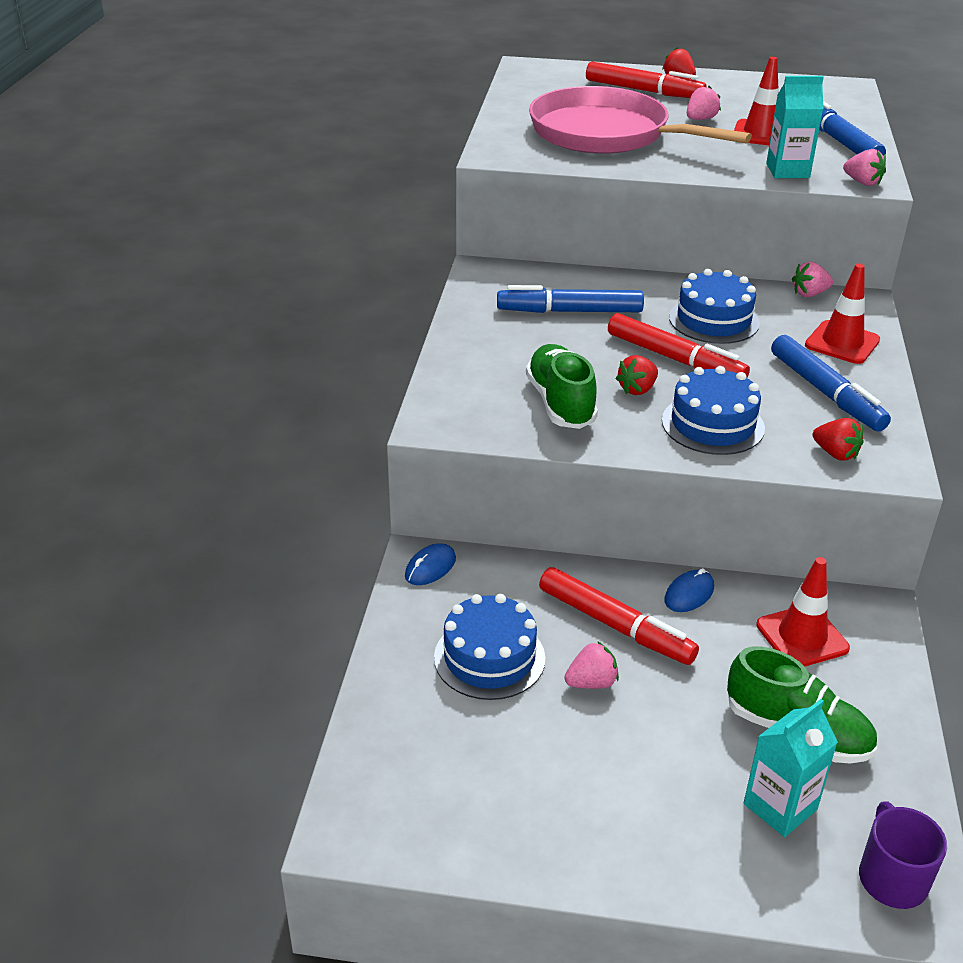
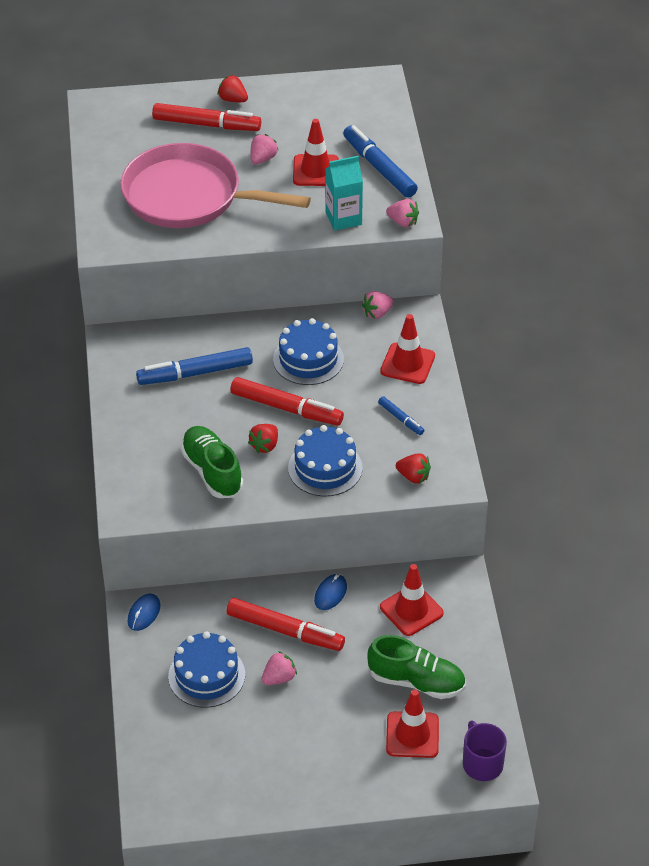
camera: 15 degrees left, 10 degrees up
(780, 807) = (412, 735): turquoise carton -> red traffic cone
(825, 393) = (401, 419): blue marker -> blue marker, size x0.51

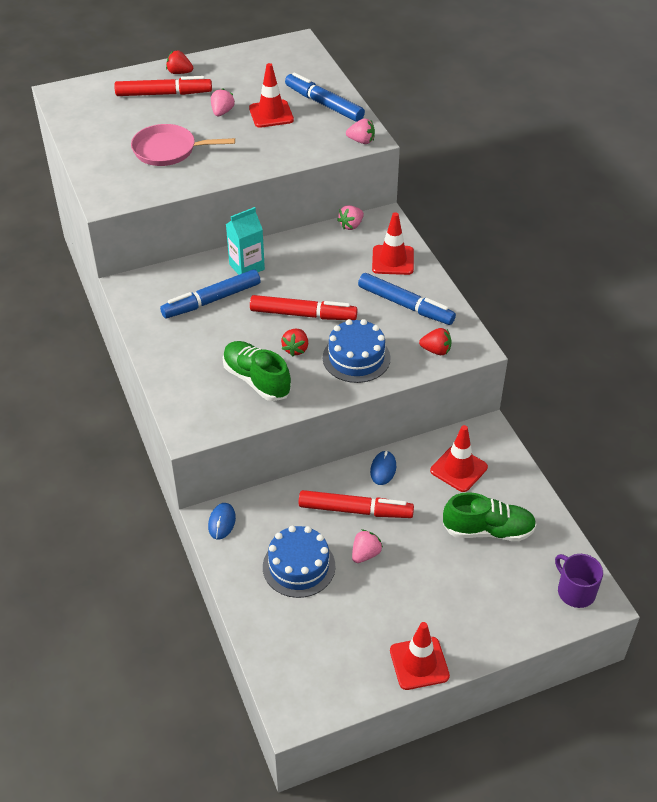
camera: 15 degrees left, 0 degrees up
(189, 196) = (168, 150): pink pan -> pink pan, size x0.60
(308, 359) = (306, 271): blue cake -> none
(343, 218) = (309, 146): turquoise carton -> turquoise carton (246, 267)
(401, 419) = (405, 305): blue marker -> blue marker, size x1.98
(412, 735) = (504, 579): red traffic cone -> red traffic cone (419, 663)

